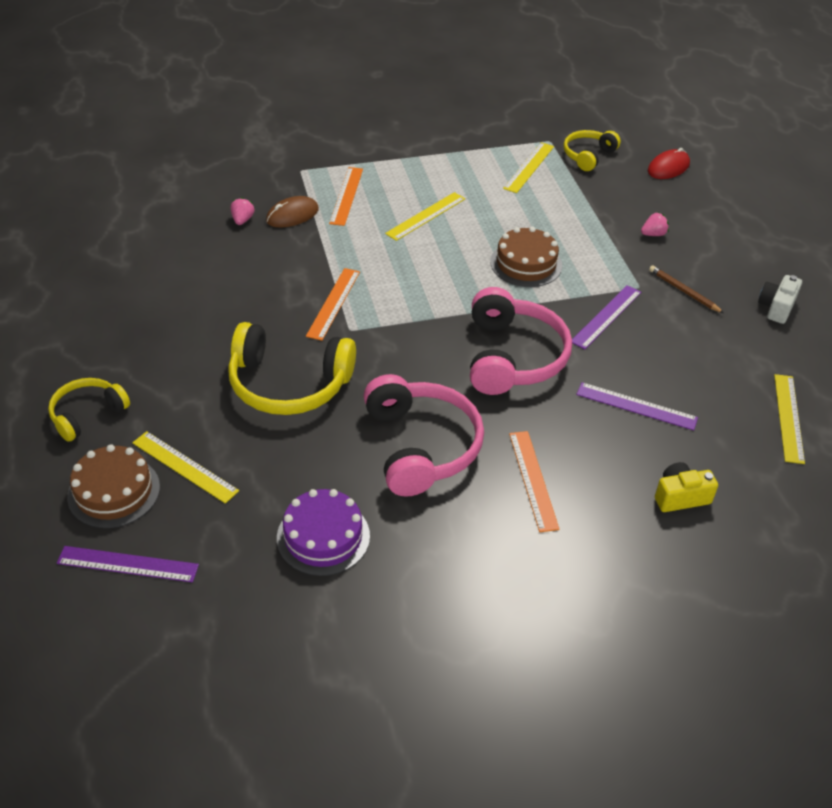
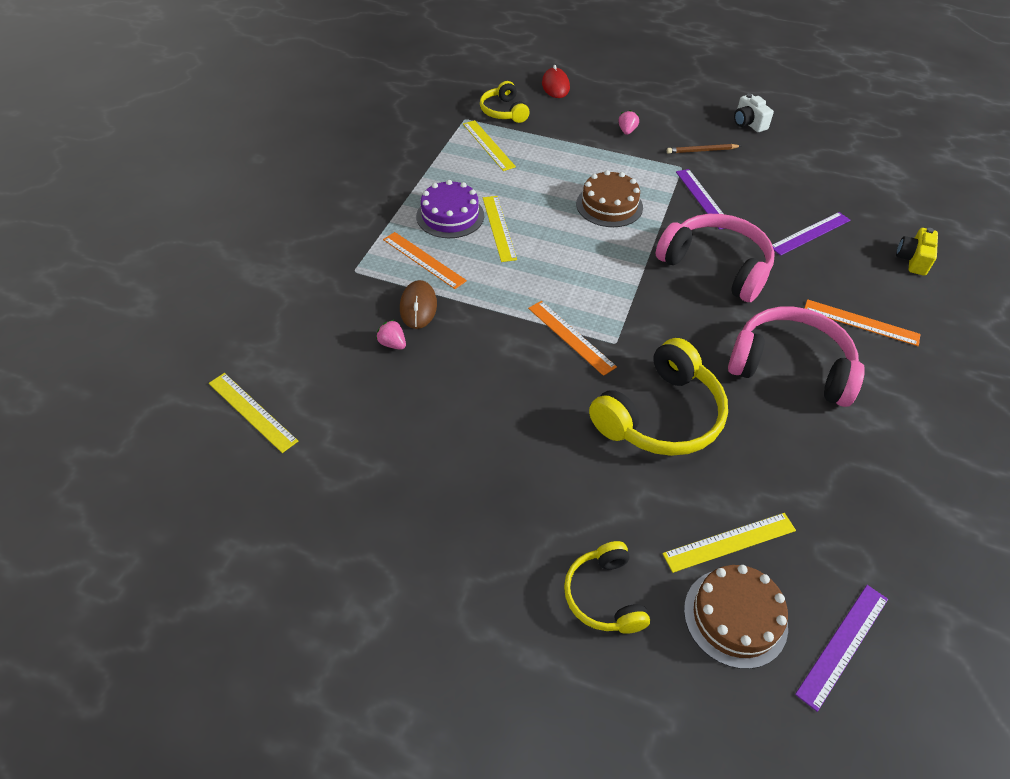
camera: 55 degrees left, 5 degrees up
(323, 537) = (868, 478): purple cake -> purple cake (450, 216)
(788, 417) = (860, 175): yellow ruler -> yellow ruler (252, 411)

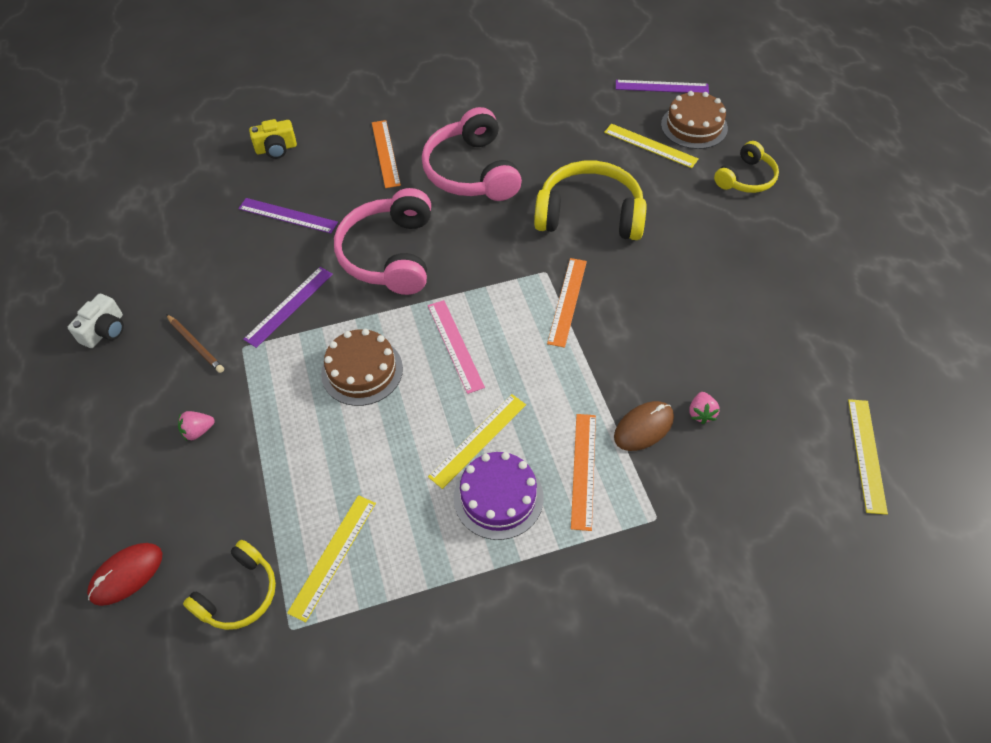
camera: 125 degrees left, 5 degrees up
(588, 255) = (455, 345): none -> pink ruler

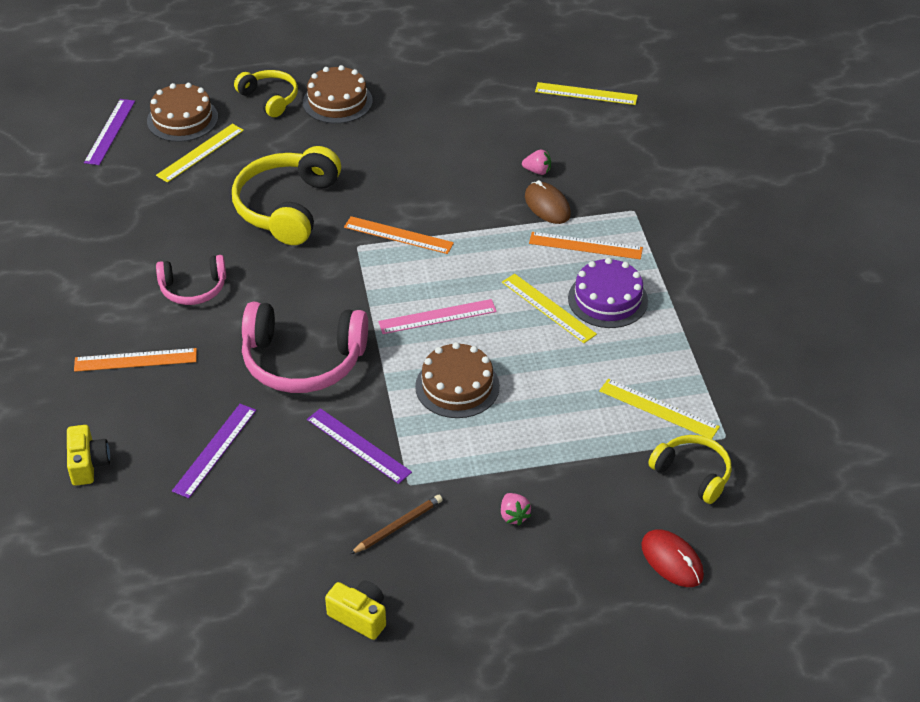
camera: 85 degrees left, 10 degrees down
(105, 331) = (360, 616): white camera -> yellow camera
(472, 171) = (193, 288): pink headphones -> pink headphones, size x0.58
(761, 228) = (337, 101): none -> brown cake

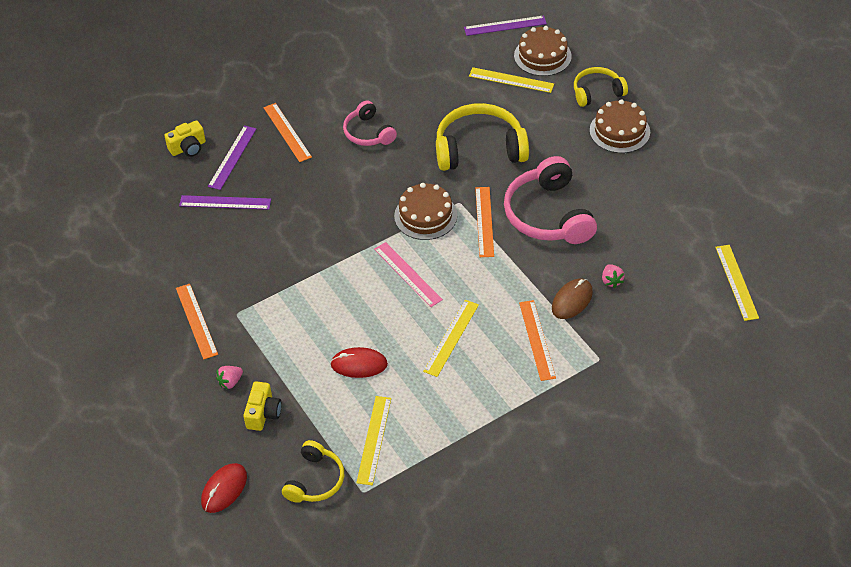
camera: 70 degrees right, 5 degrees up
(269, 99) = (597, 92): yellow headphones -> yellow headphones turned 135 degrees counterclockwise
(303, 361) = (326, 216): pink headphones -> pink headphones (548, 215)
(358, 445) = (260, 274): purple ruler -> purple ruler (232, 157)
(360, 616) = (114, 327): yellow camera -> yellow camera (263, 413)
(398, 526) = (196, 321): brown pencil -> orange ruler
(457, 386) = (341, 309): brown cake -> brown cake (425, 215)
(547, 393) = (359, 364): none -> red mouse
(607, 299) = (480, 372): purple cake -> none

